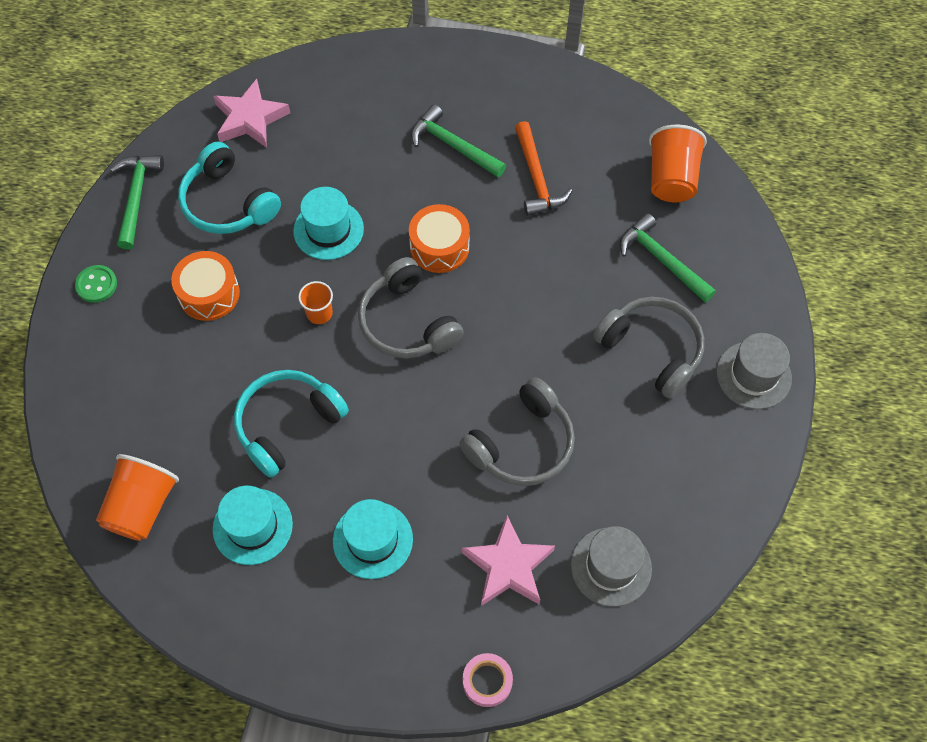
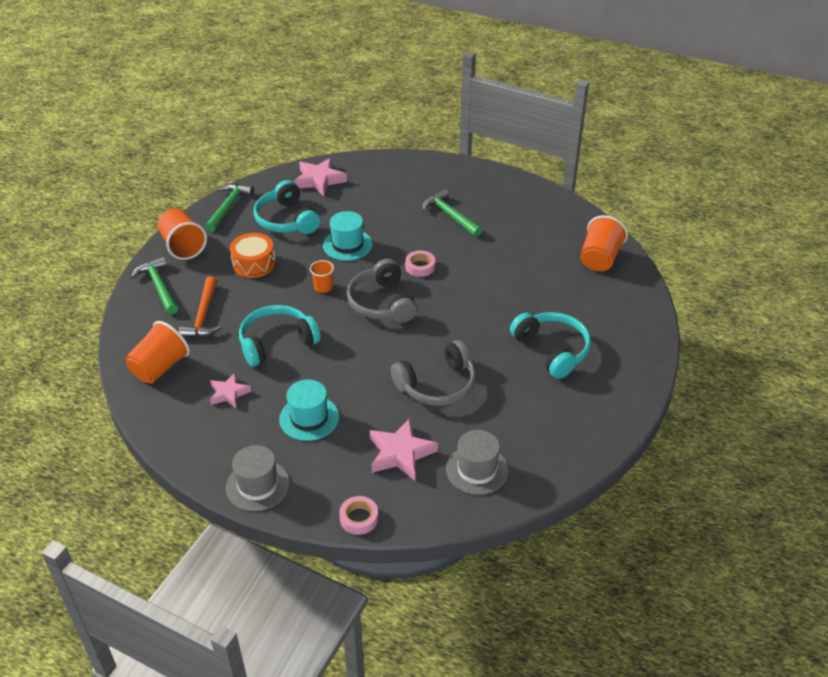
camera: 15 degrees right, 20 degrees down
(96, 285) = (183, 246): green button -> orange cup
(252, 526) = (229, 393): turquoise hat -> pink star
(439, 247) = (420, 267): orange drum -> pink tape
(537, 178) = (502, 242): orange hammer -> orange hammer (203, 316)
(651, 350) = (552, 350): grey headphones -> turquoise headphones
(661, 260) = (577, 301): green hammer -> green hammer (159, 286)
(753, 375) = (624, 379): grey hat -> grey hat (257, 485)

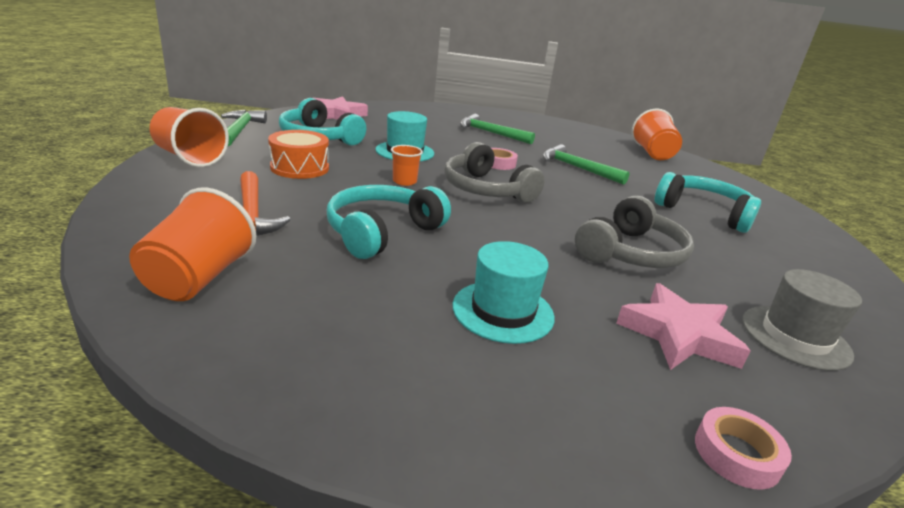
camera: 25 degrees left, 15 degrees down
(159, 286) = (164, 192): green hammer -> green hammer (577, 168)
(229, 393) = (346, 297): pink star -> none
(257, 485) = (503, 437): grey hat -> none

